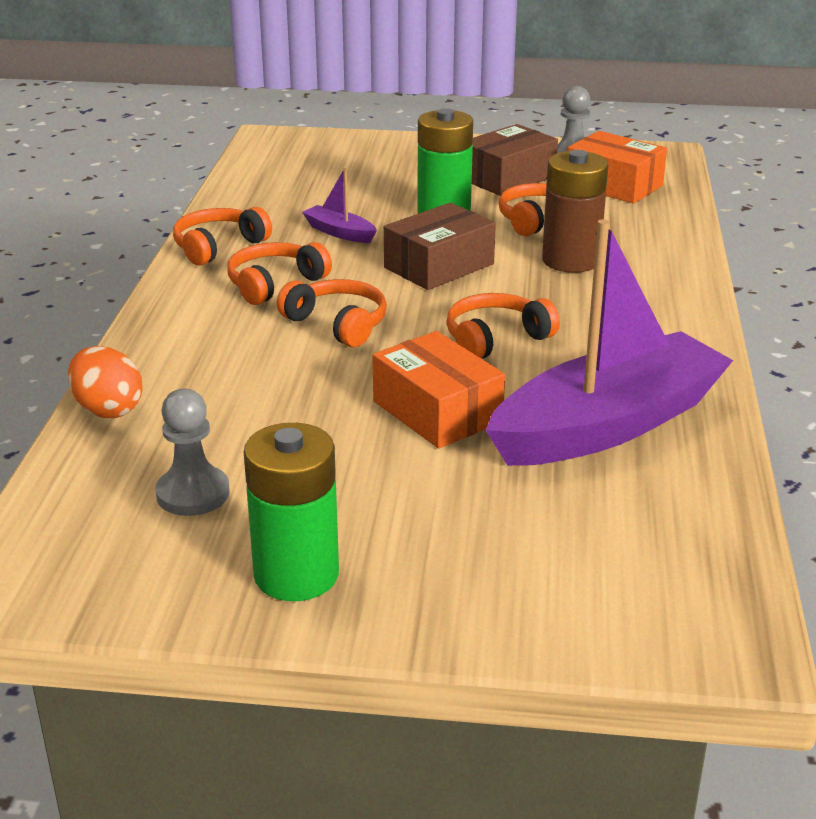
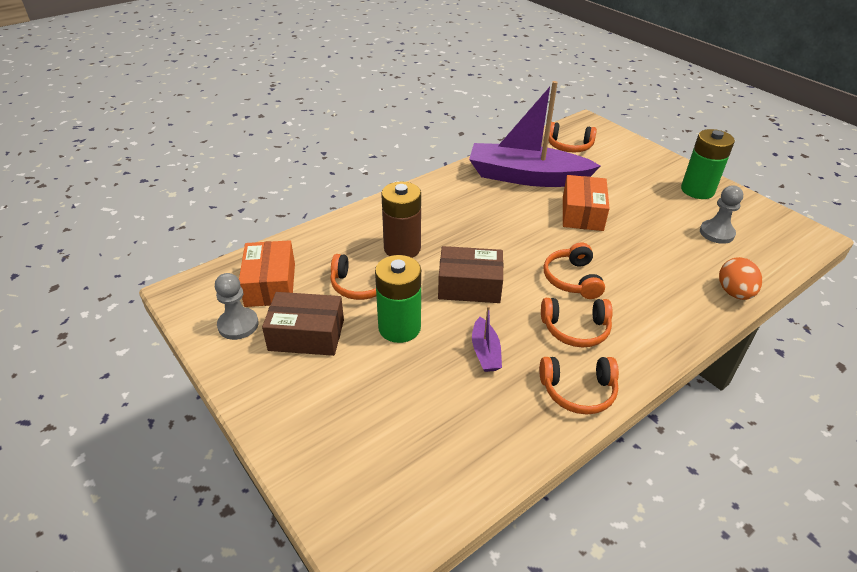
camera: 135 degrees left, 10 degrees up
(495, 339) = (510, 229): orange headphones -> orange headphones (569, 146)

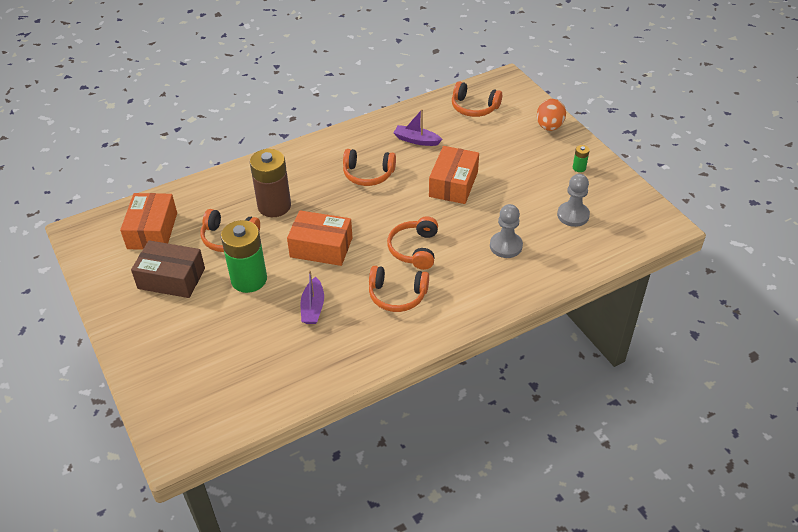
camera: 10 degrees right, 5 degrees up
(238, 325) = (118, 264): grey pawn -> grey pawn (506, 246)
(469, 286) = (321, 247): brown box -> orange box
(526, 177) = (416, 140): purple boat -> purple boat, size x0.40
(578, 391) = (376, 347): orange headphones -> orange headphones (368, 174)
(697, 190) = (579, 168): green battery -> green battery, size x0.42
(734, 293) = (556, 276): orange egg -> orange egg (549, 126)

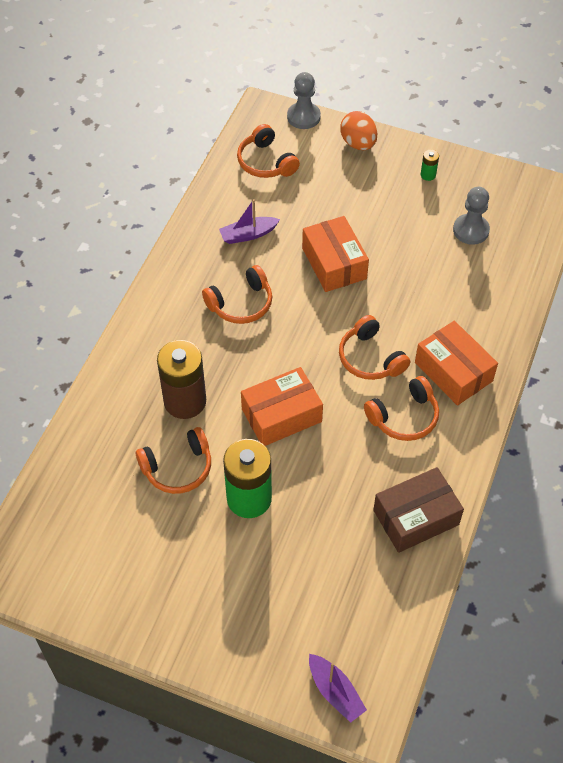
camera: 40 degrees left, 10 degrees up
(152, 231) = (86, 515): orange box -> orange box (453, 372)
(171, 278) = (169, 553): brown box -> brown box (416, 517)
(313, 307) = (342, 484): purple boat -> purple boat (335, 692)
(474, 107) = (266, 162): orange headphones -> orange headphones turned 75 degrees clockwise
(506, 246) = (446, 300): grey pawn -> grey pawn (303, 117)

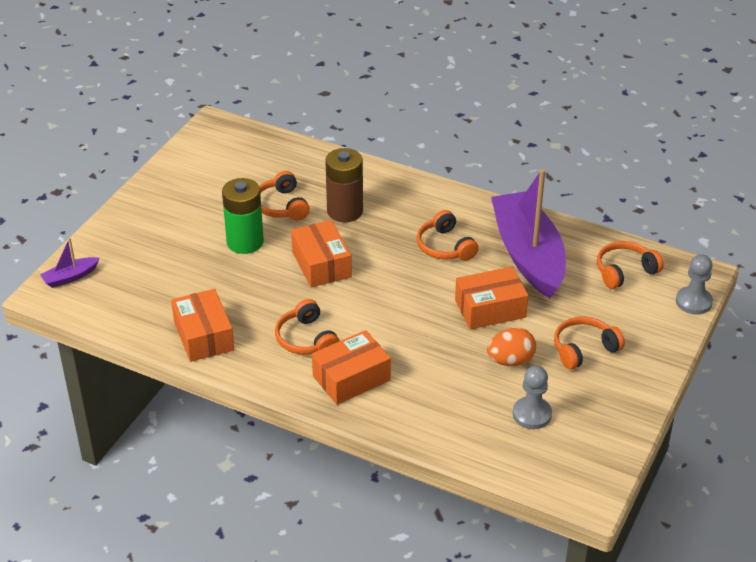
camera: 95 degrees right, 15 degrees down
(248, 235) = (528, 255): purple boat -> purple boat, size x2.48
(358, 143) = (657, 339): orange egg -> orange egg (510, 361)
(370, 358) = (374, 323): orange headphones -> orange headphones (584, 349)
(416, 517) = (204, 336): brown box -> orange box
(428, 175) = (613, 390): green battery -> none

